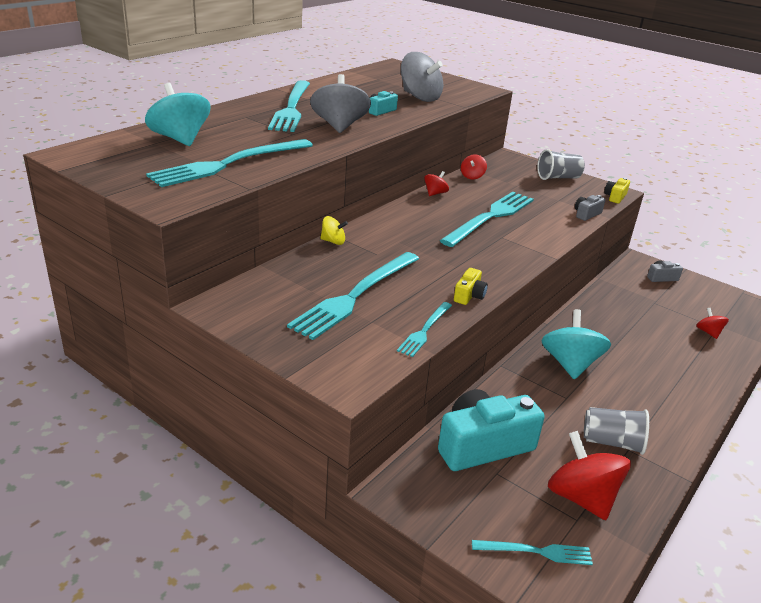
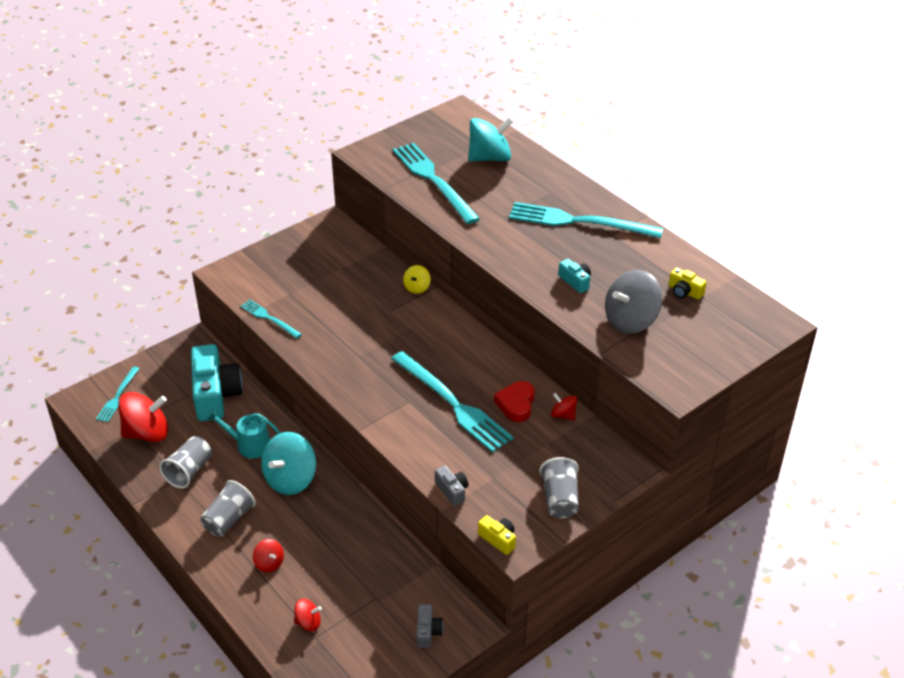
camera: 105 degrees right, 10 degrees up
(339, 126) = (525, 247): grey spinning top -> none
(355, 296) = (326, 290): turquoise fork -> none
(435, 193) = (515, 373): red spinning top -> red spinning top (269, 563)
(469, 295) = (309, 353): yellow camera -> yellow camera (684, 291)
(472, 193) = (516, 404): none -> red heart
(544, 401) = (249, 445): none -> turquoise watering can
(570, 364) = (290, 479): turquoise spinning top -> turquoise spinning top turned 105 degrees clockwise
(649, 398) = (228, 519): none -> grey cup

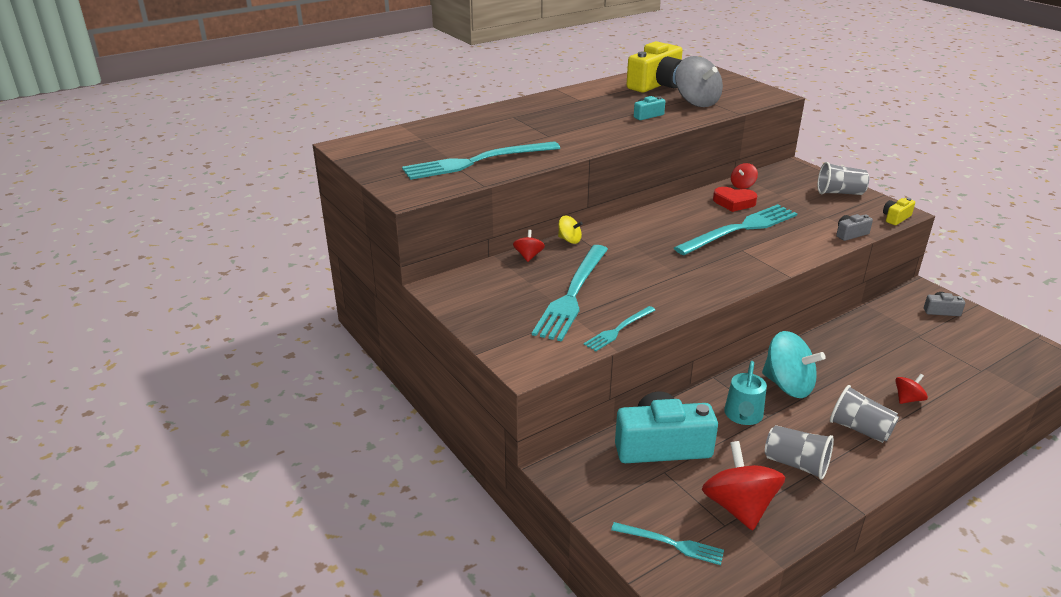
camera: 85 degrees left, 10 degrees down
(308, 622) = (967, 374): red spinning top -> red spinning top (528, 256)
(489, 158) = (445, 136): turquoise spinning top -> none
(579, 222) = (560, 109): turquoise fork -> turquoise fork (573, 294)
(684, 291) = (657, 85): yellow camera -> yellow camera, size x2.22

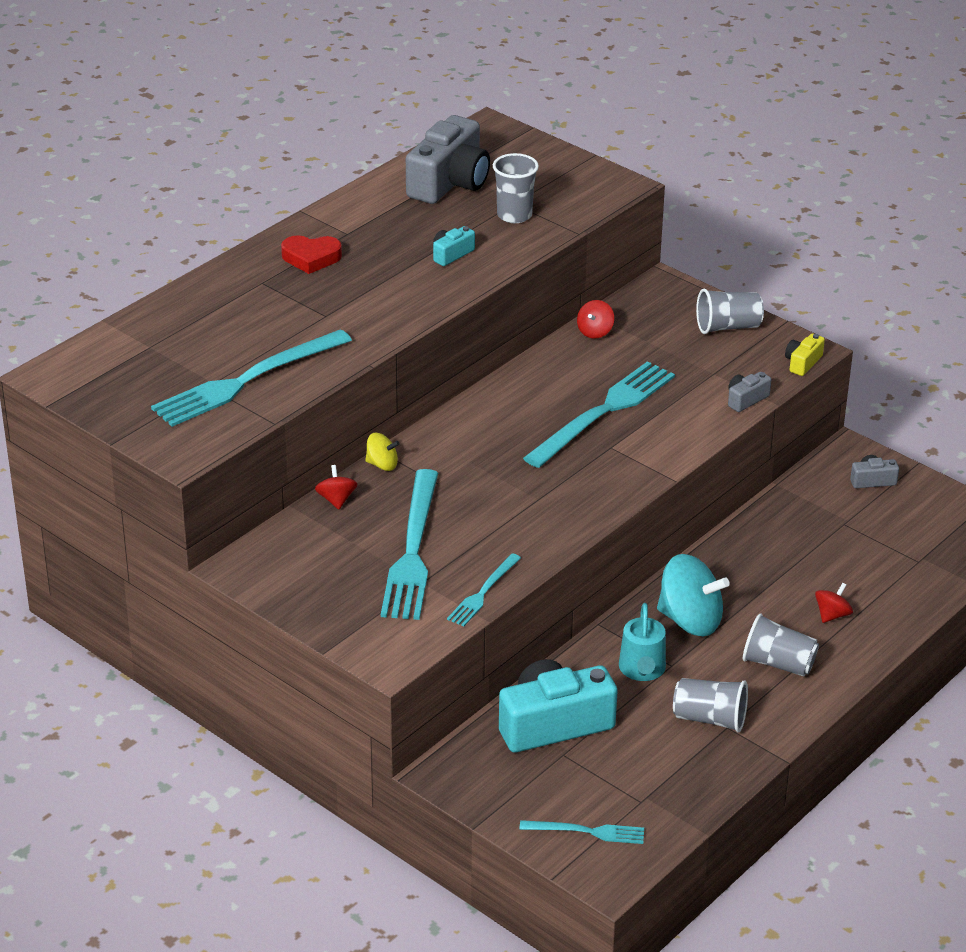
camera: 15 degrees left, 5 degrees up
(657, 85) = (449, 182): yellow camera -> grey camera
(696, 102) = (514, 215): grey spinning top -> grey cup
(734, 202) = (588, 365): red heart -> red heart (311, 258)
(738, 507) = (653, 779): red spinning top -> none

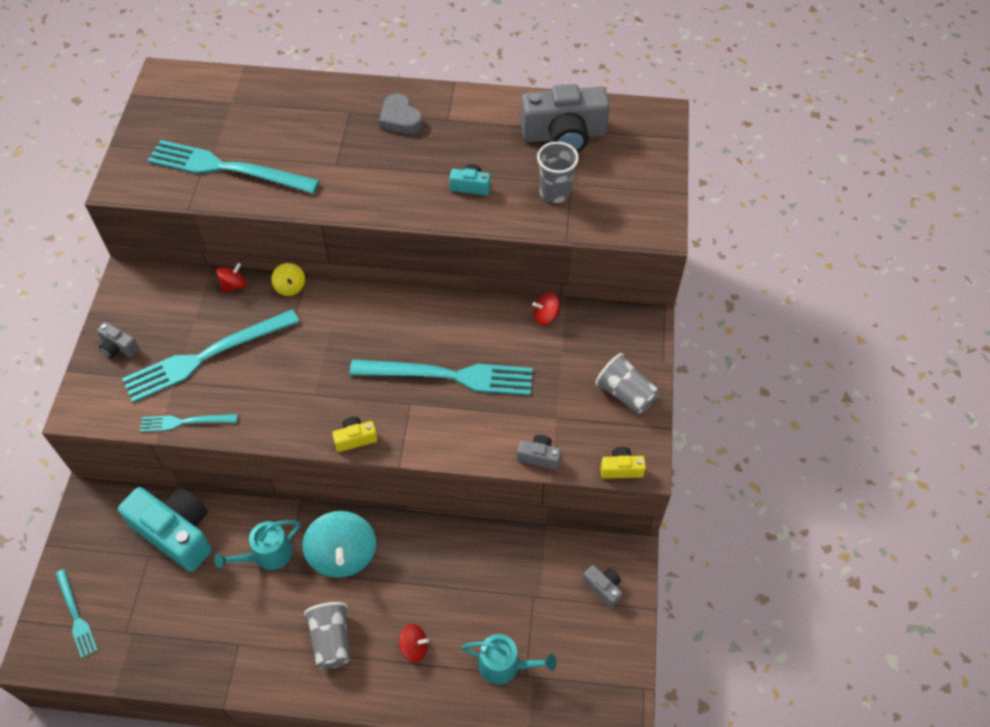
camera: 55 degrees right, 20 degrees up
(311, 258) = (400, 119): red heart -> grey heart
(331, 605) = (118, 347): none -> grey camera
(617, 494) = (355, 438): none -> yellow camera
(710, 719) = (240, 628): grey cup -> none
(897, 569) = (504, 665): none -> turquoise watering can

